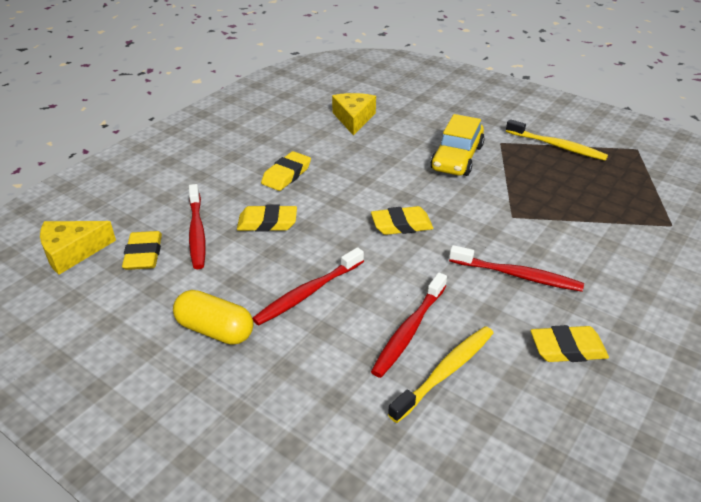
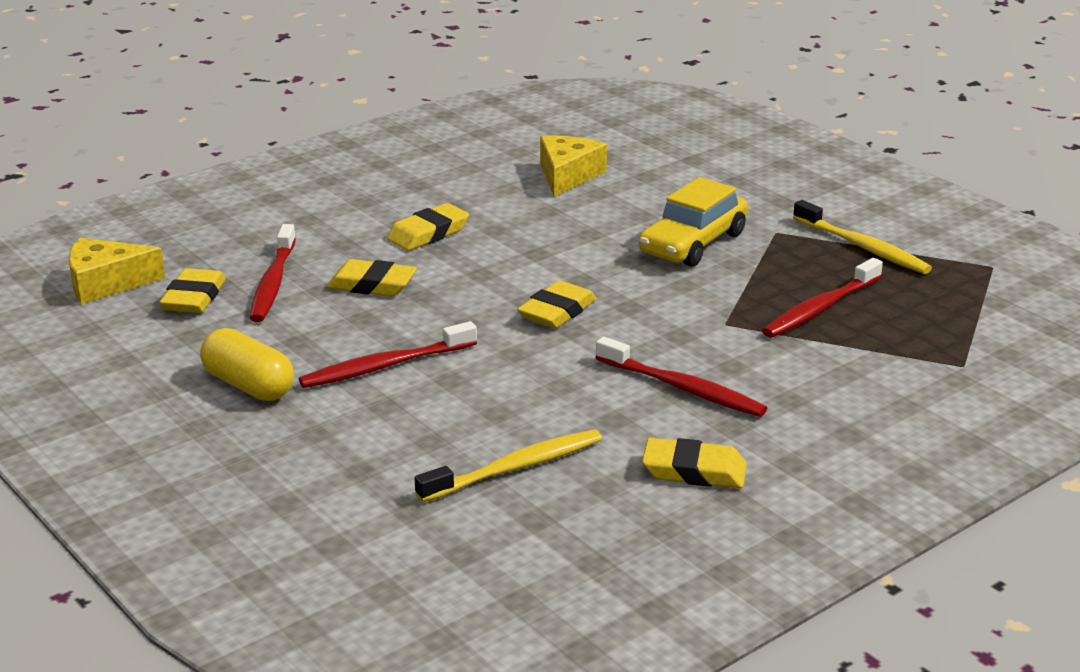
camera: 15 degrees right, 10 degrees down
(401, 225) = (557, 311): yellow eraser -> yellow eraser turned 60 degrees counterclockwise
(409, 330) = (494, 422): red toothbrush -> red toothbrush (820, 308)

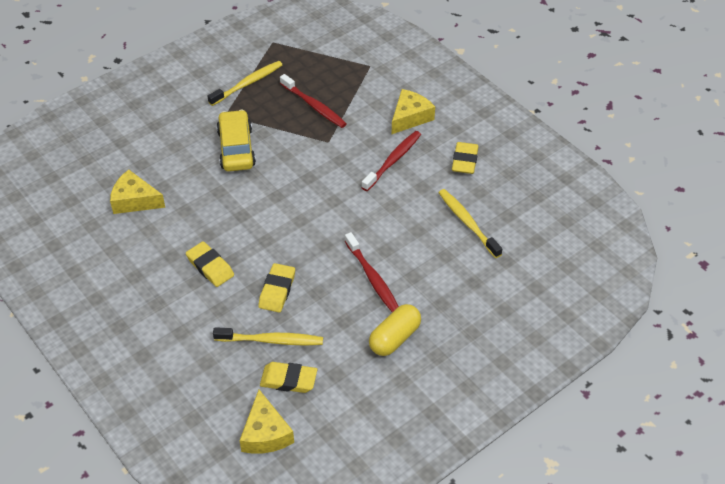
camera: 90 degrees left, 20 degrees up
(273, 283) = (271, 340): red toothbrush -> yellow toothbrush
(557, 311) = (313, 207): yellow eraser -> none
(693, 243) = (236, 148): yellow car -> yellow car turned 135 degrees counterclockwise
(815, 409) = (410, 117): none -> yellow cheese

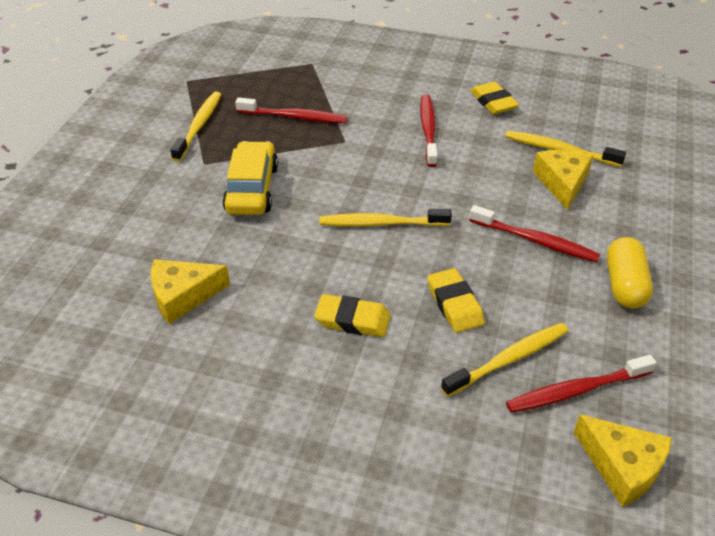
camera: 35 degrees left, 5 degrees down
(236, 148) = (252, 189): yellow car -> yellow car turned 45 degrees clockwise
(288, 380) = (576, 390): yellow eraser -> red toothbrush
(289, 214) = (381, 223): none -> yellow toothbrush
(410, 117) = (400, 89): yellow cheese -> yellow cheese (562, 183)

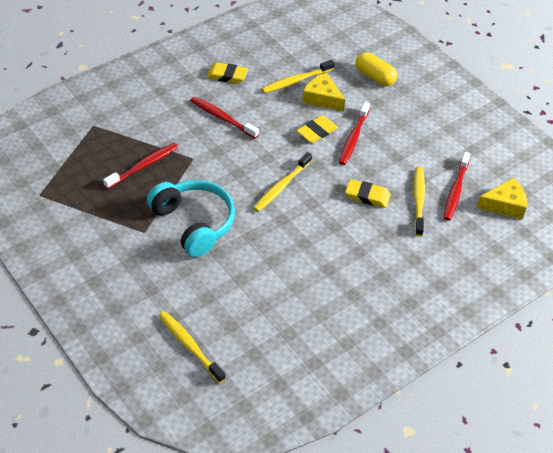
camera: 55 degrees left, 5 degrees up
(183, 296) = (258, 300): yellow cheese -> none
(199, 126) = (101, 214): yellow toothbrush -> yellow toothbrush (190, 346)
(252, 189) = (194, 223): yellow car -> turquoise headphones
(353, 320) = (342, 240): yellow eraser -> yellow eraser (317, 132)
(535, 241) = (353, 138): red toothbrush -> red toothbrush turned 135 degrees clockwise
(624, 285) = (411, 129): yellow capsule -> yellow capsule (375, 77)

